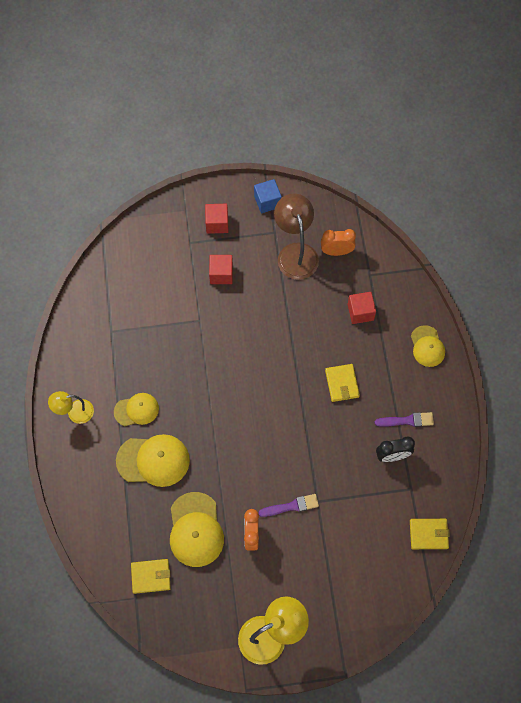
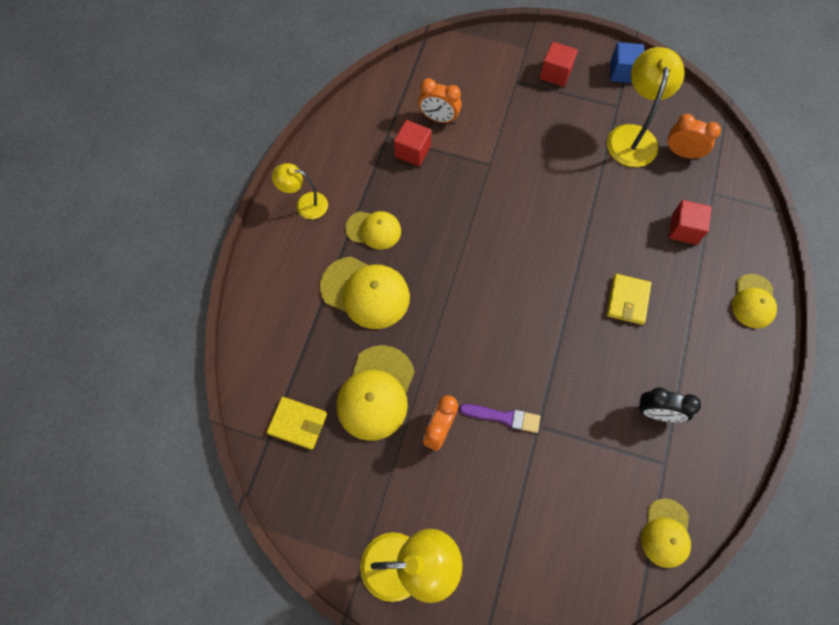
camera: 25 degrees right, 0 degrees up
(144, 299) = (439, 118): none -> orange clock
(221, 274) = (536, 126): red cube -> red cube (412, 151)
(295, 253) = (632, 136): brown lamp -> yellow lamp
(407, 420) = (693, 378): purple brush -> none
(428, 534) = (666, 533): yellow wallet -> yellow cap

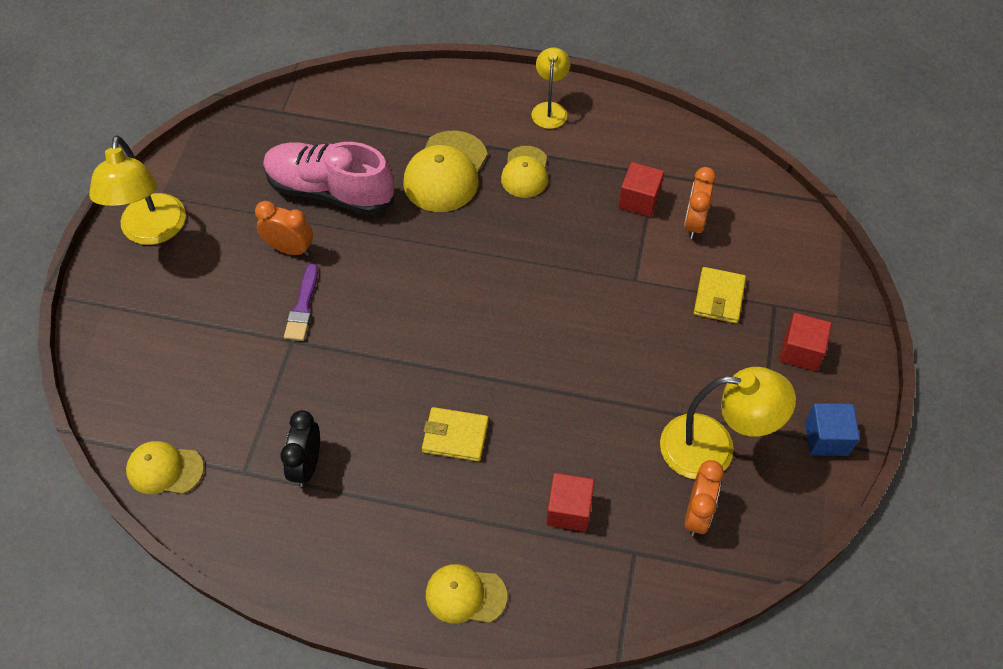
camera: 85 degrees right, 10 degrees down
(298, 423) = (298, 132): yellow wallet -> yellow wallet (719, 297)
(376, 393) = (330, 191): yellow cap -> pink shoe

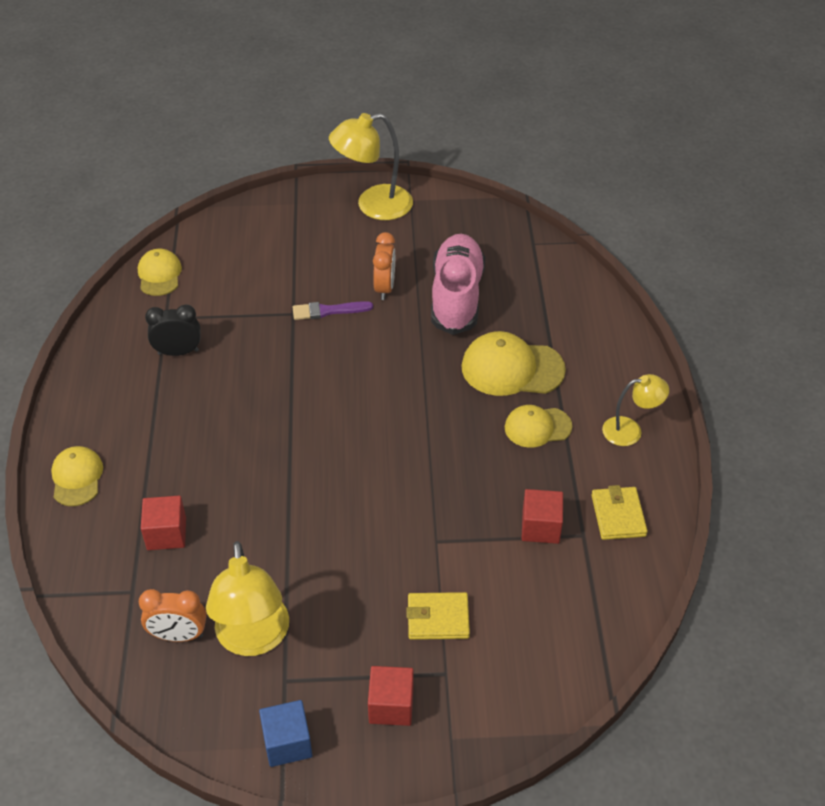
camera: 75 degrees right, 10 degrees down
(455, 436) = (224, 439): yellow wallet -> yellow wallet (618, 515)
(694, 223) = (529, 581): orange clock -> none

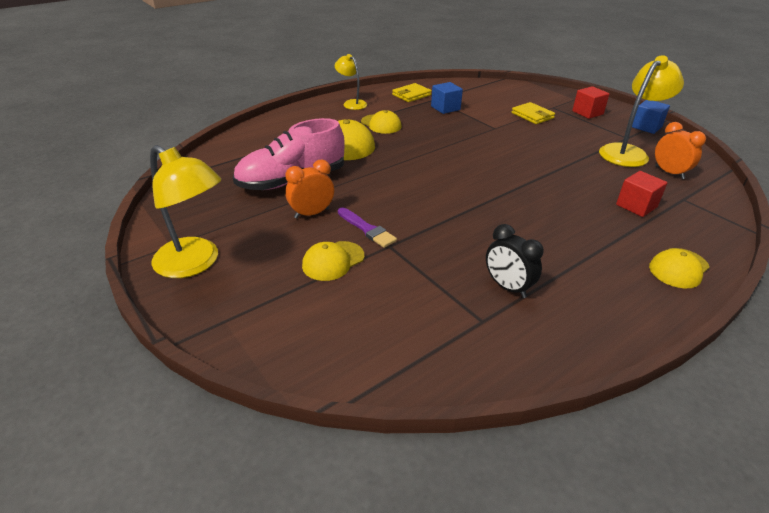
camera: 125 degrees left, 10 degrees down
(159, 275) = (434, 365): yellow cap -> yellow cap (333, 261)
(540, 527) = (445, 108): red cube -> blue cube

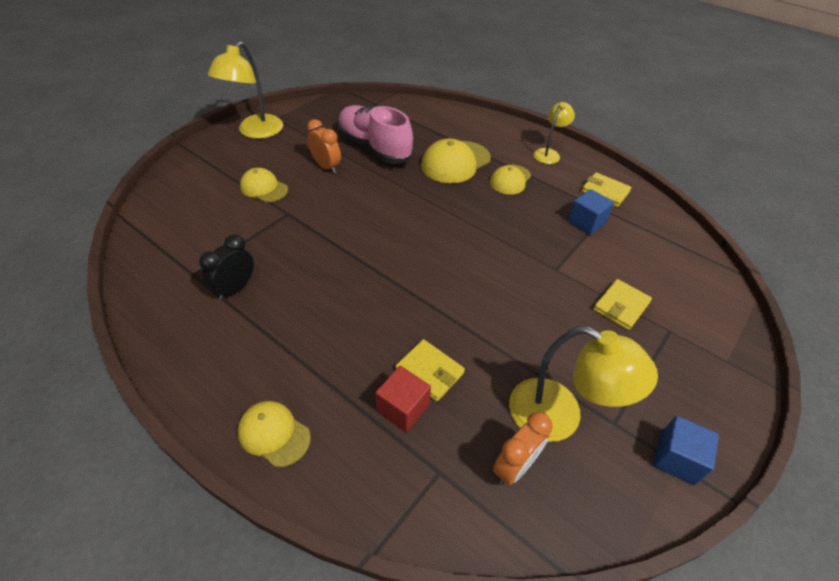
camera: 75 degrees right, 10 degrees up
(367, 229) = (309, 198): purple brush -> none
(587, 113) = (679, 375): red cube -> none
(600, 191) = (429, 371): none -> yellow wallet

